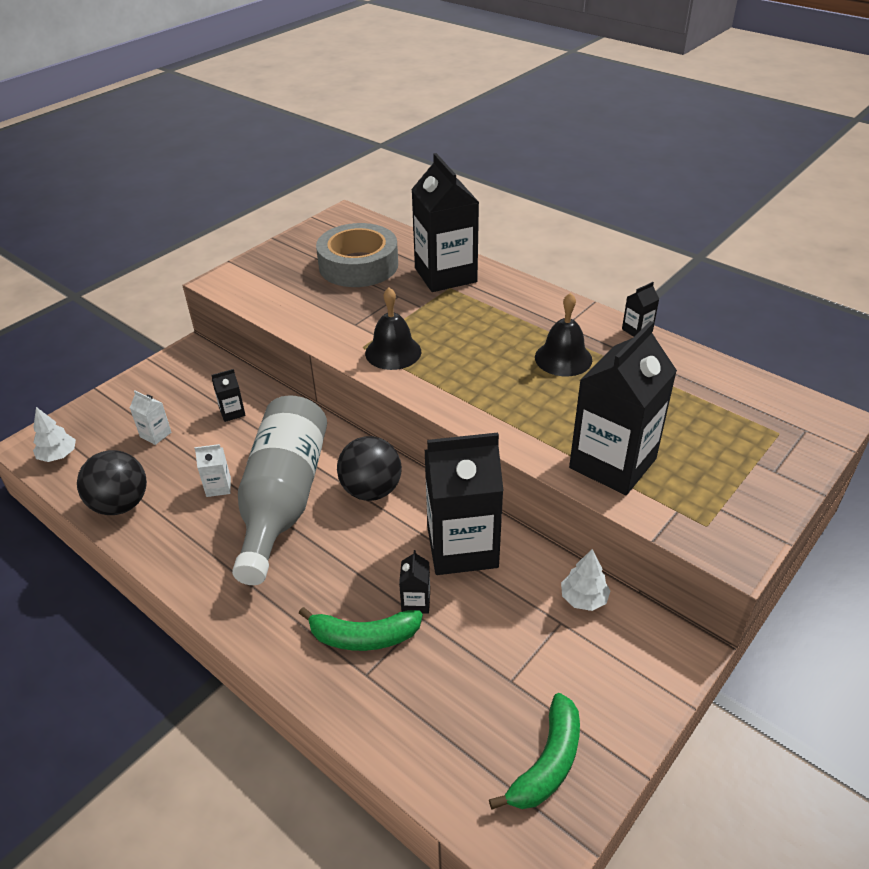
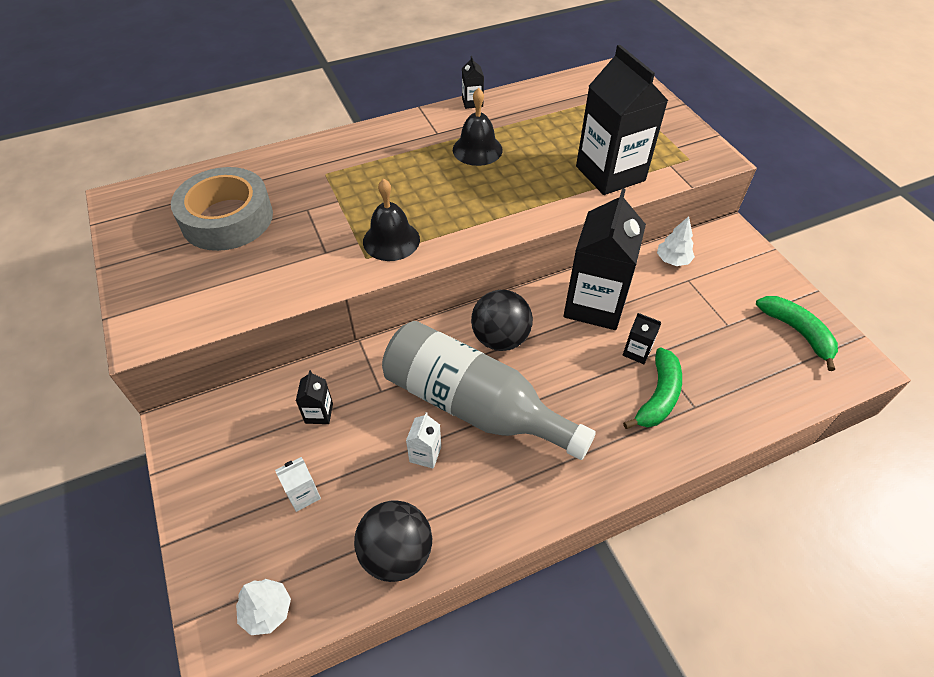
camera: 65 degrees left, 10 degrees up
(445, 275) = (303, 169): black carton -> none

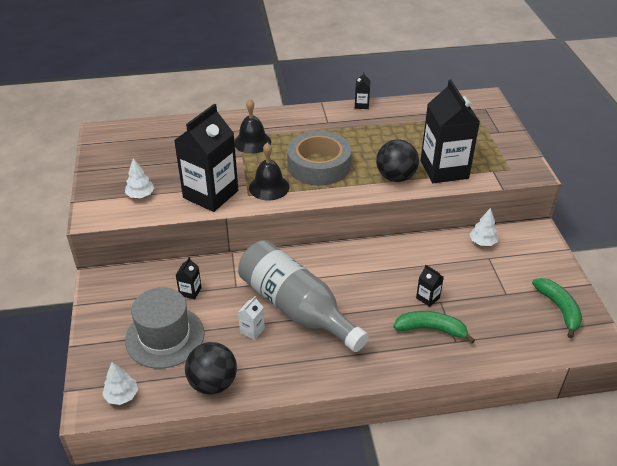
camera: 15 degrees right, 10 degrees down
(208, 287) = (140, 195): none -> white tree
(227, 218) = (165, 155): grey tape -> grey tape (319, 165)
(303, 494) = (165, 337): white carton -> grey hat
(477, 149) = (352, 138): black bell -> black bell (252, 142)
(500, 338) = (331, 270): black ball -> black ball (395, 177)
(594, 304) = (409, 261): black carton -> black carton (210, 194)
(658, 396) = (431, 329): green banana -> green banana turned 120 degrees counterclockwise

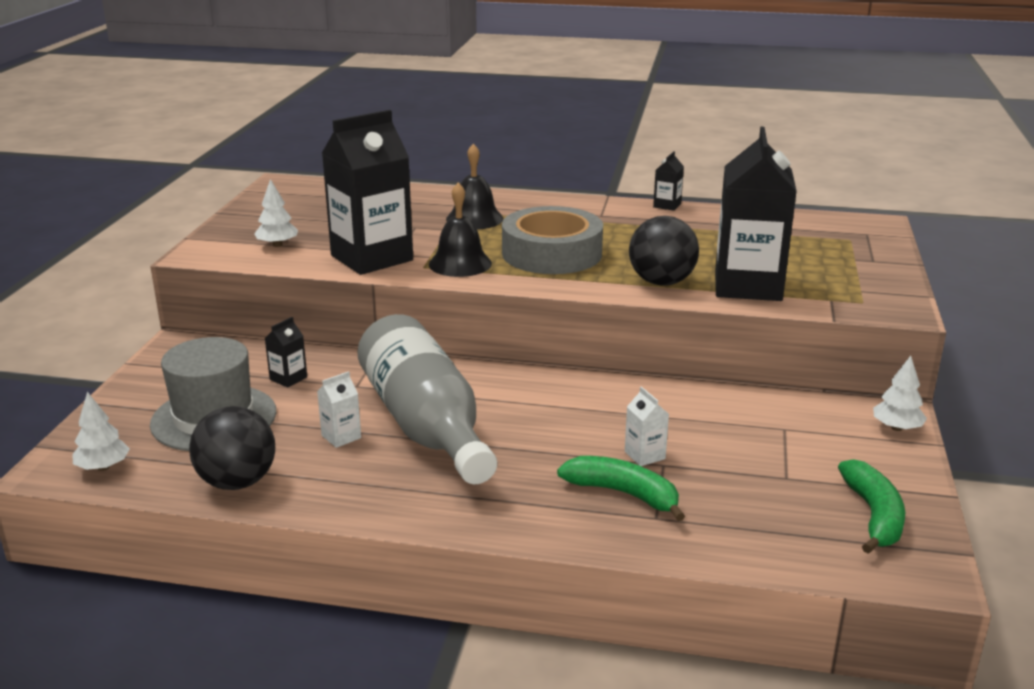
camera: 20 degrees right, 15 degrees down
(428, 298) = (644, 455): black carton -> white carton
(482, 242) = (785, 408): white tree -> white tree (896, 428)

